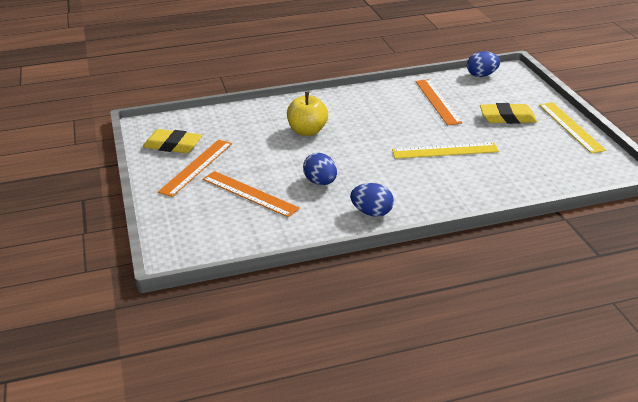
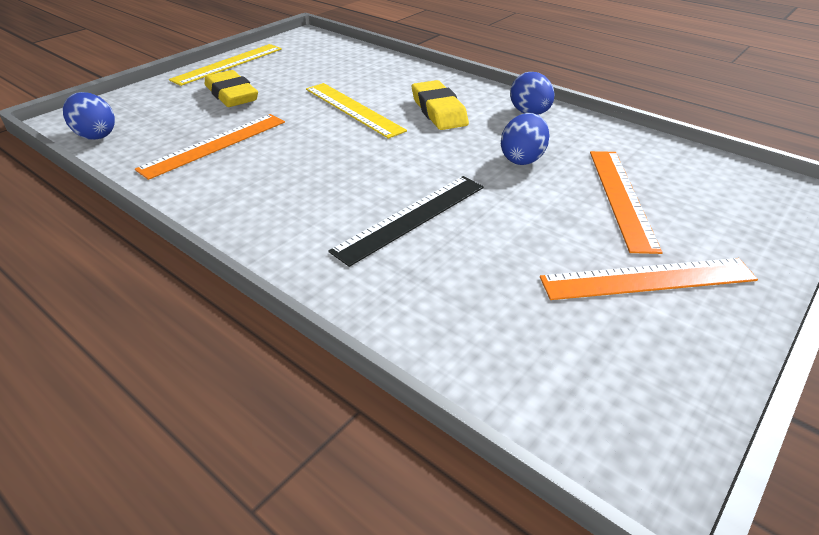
camera: 125 degrees left, 5 degrees up
(173, 145) = (642, 352): yellow eraser -> yellow eraser (439, 111)
(307, 131) = (411, 218): yellow apple -> black ruler

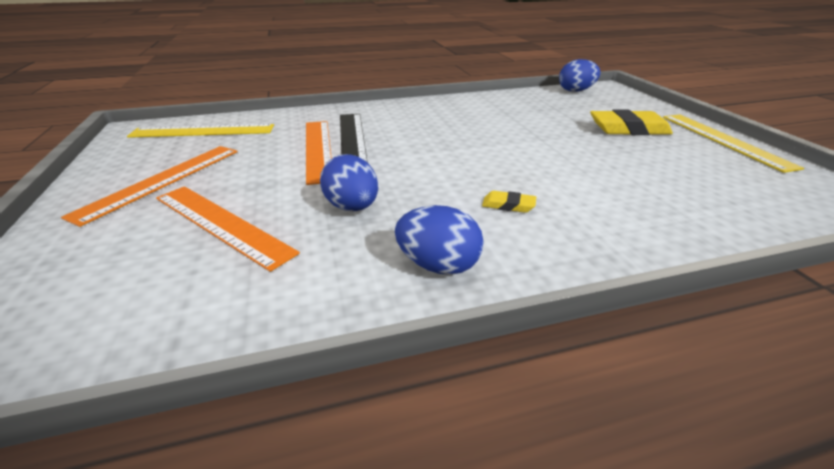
camera: 125 degrees right, 5 degrees down
(215, 145) = (528, 112): orange ruler -> orange ruler (318, 149)
(353, 109) = (553, 165): yellow ruler -> yellow ruler (203, 131)
(439, 111) = (508, 205): yellow eraser -> yellow eraser, size x0.48

